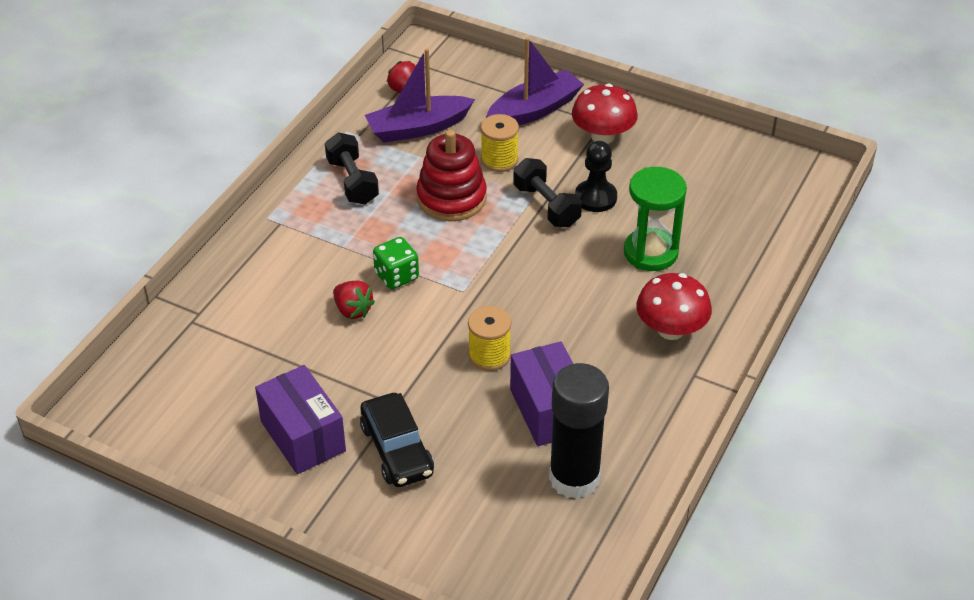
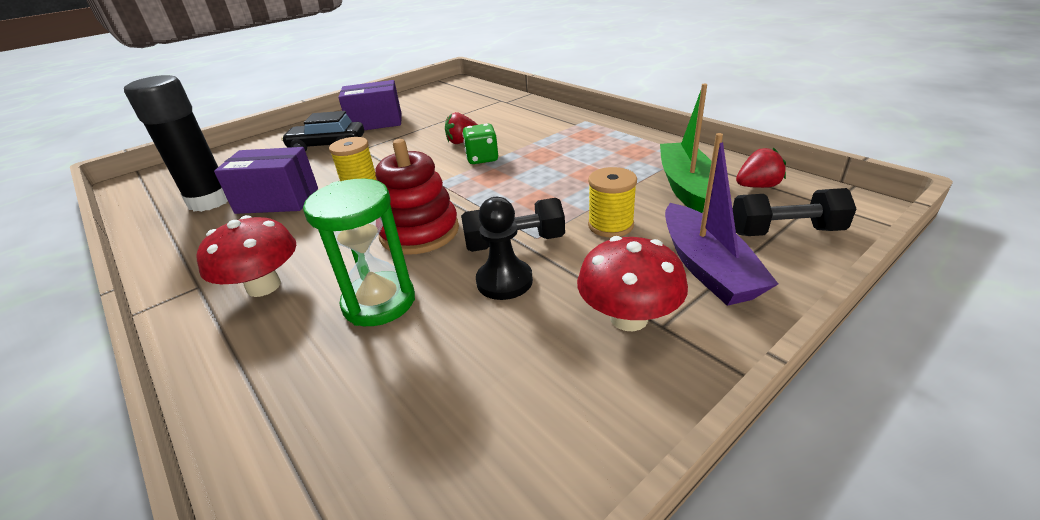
camera: 115 degrees right, 10 degrees down
(352, 181) = (613, 151): black dumbbell -> black dumbbell (785, 231)
(418, 128) = (685, 186): purple boat -> green boat
(451, 198) = (562, 191): red stacking toy -> red stacking toy (419, 232)

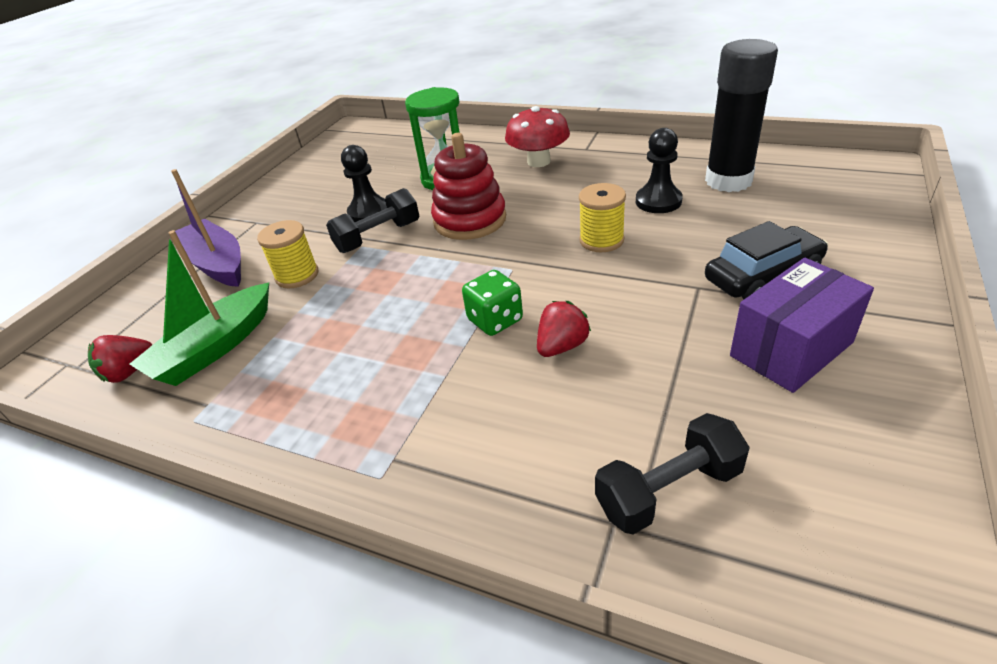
camera: 155 degrees right, 5 degrees up
(277, 200) = (658, 201): purple box -> black pawn
(628, 318) = (277, 219): red mushroom -> none
(685, 186) = (214, 348): green boat -> green boat turned 60 degrees clockwise
(785, 231) = (135, 315): black dumbbell -> black dumbbell (669, 490)

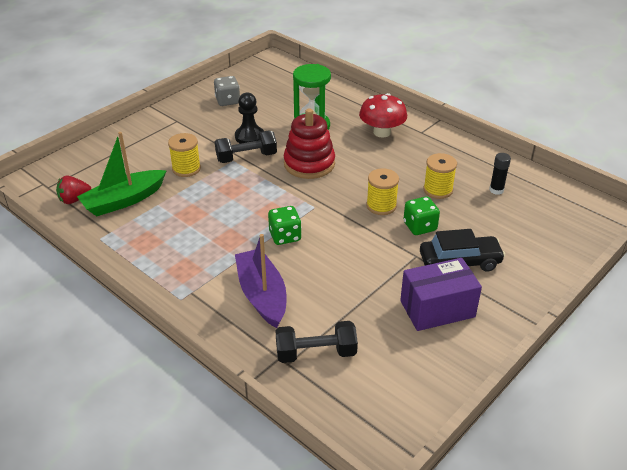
camera: 15 degrees right, 0 degrees up
(217, 264) = (143, 144): purple boat -> purple boat (262, 295)
(317, 182) = (227, 101): none -> grey dice
(562, 346) = (312, 264): red strawberry -> none
(658, 201) = (438, 190): black pawn -> yellow spool
(672, 249) = (420, 226): none -> green dice
(728, 181) = (496, 190): black glue stick -> black glue stick, size x0.43

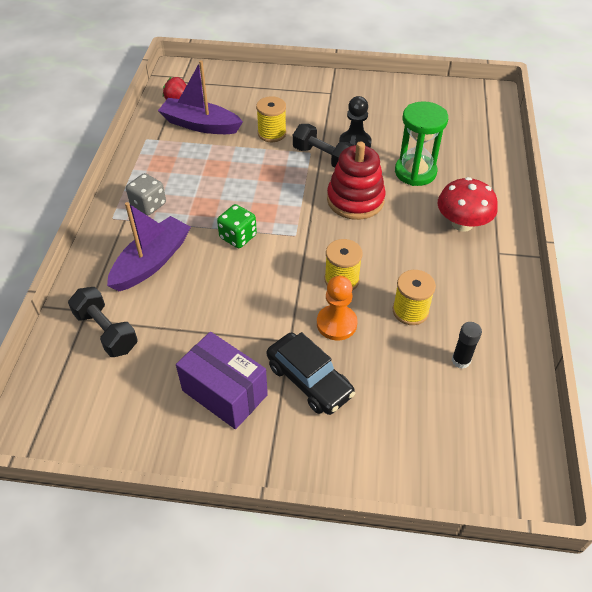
camera: 55 degrees right, 10 degrees up
(123, 200) = (200, 125): green boat -> purple boat
(227, 101) = (392, 103): grey dice -> grey dice (148, 205)
(420, 226) = (336, 323): green dice -> orange pawn

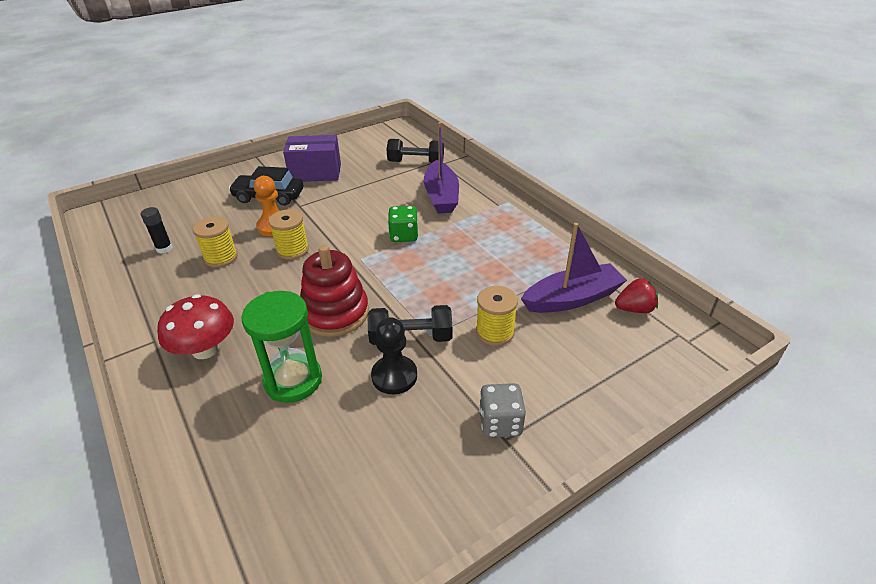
camera: 140 degrees right, 10 degrees down
(148, 205) = (499, 220): grey dice -> grey dice (500, 423)

